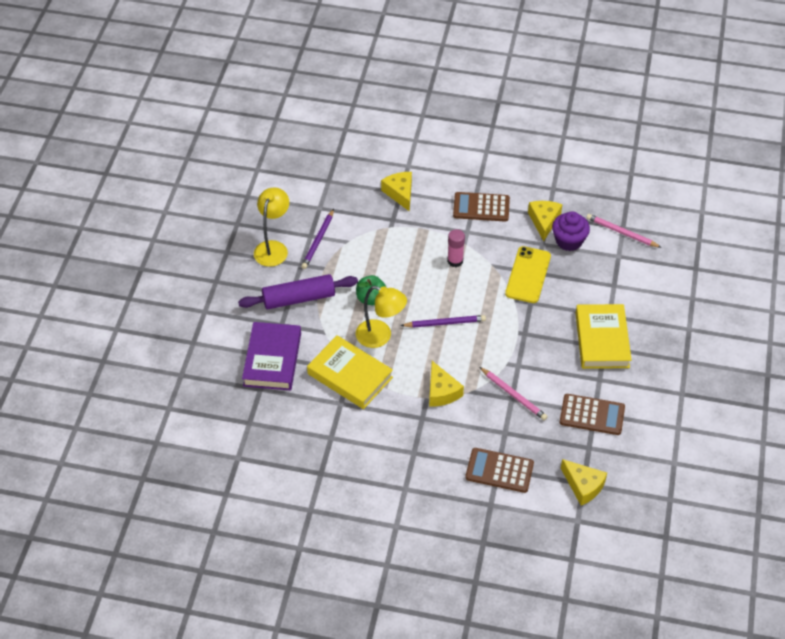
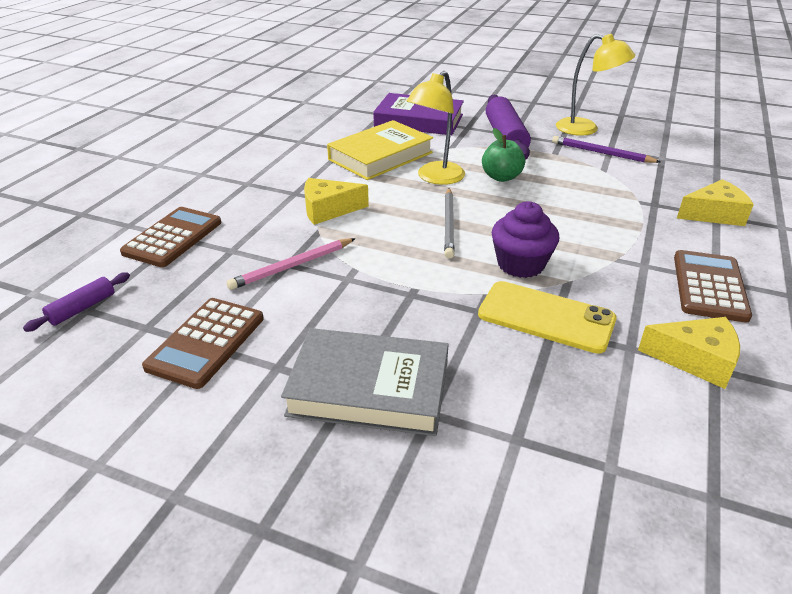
camera: 100 degrees right, 15 degrees down
(445, 323) = (448, 224): purple pencil -> grey pencil
(455, 261) = (575, 246): pink glue stick -> none
(569, 241) = (645, 387): purple cupcake -> purple cupcake (520, 264)
(583, 486) = (82, 308): yellow cheese -> purple rolling pin
(602, 340) = (369, 388): yellow book -> grey book
(622, 232) = (694, 491): pink pencil -> none

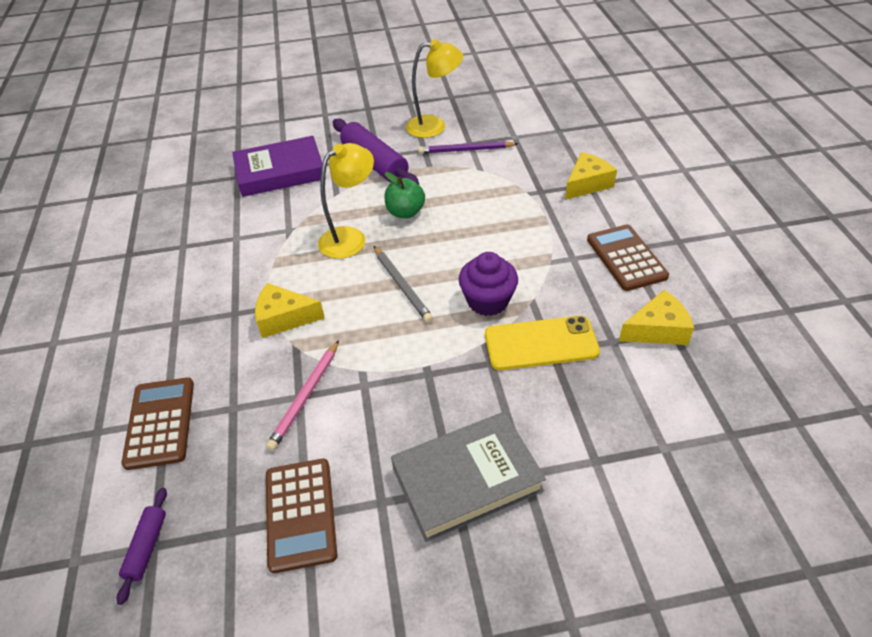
camera: 30 degrees left, 10 degrees up
(328, 210) = (284, 318): yellow cheese -> yellow cheese turned 45 degrees clockwise
(380, 156) = (280, 232): yellow book -> none
(435, 178) = (350, 237): yellow lamp -> yellow lamp turned 135 degrees counterclockwise

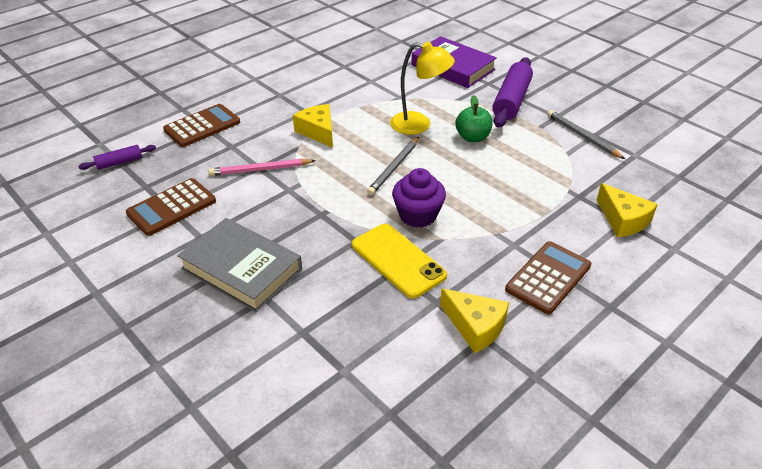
camera: 55 degrees right, 5 degrees down
(434, 126) = (592, 109): yellow lamp -> none
(466, 150) = (583, 136): purple pencil -> grey pencil
(587, 184) = (622, 220): yellow cheese -> yellow cheese turned 45 degrees clockwise

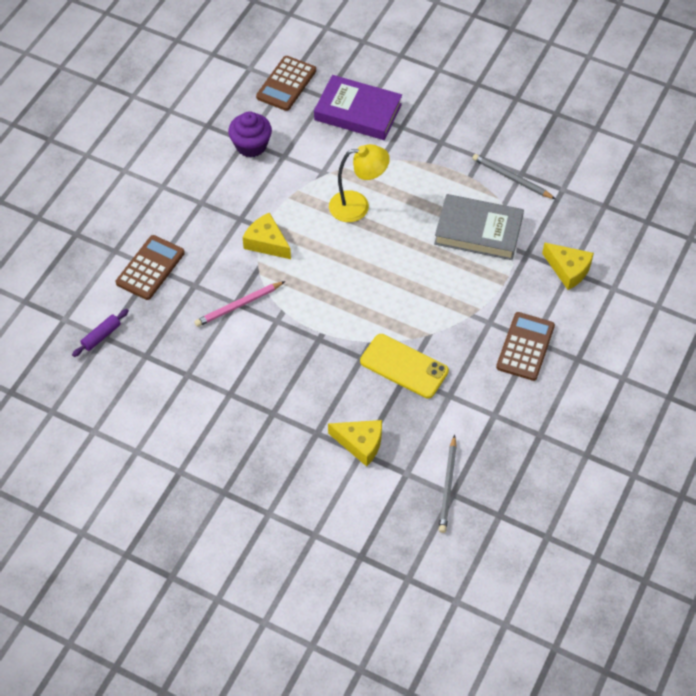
camera: 20 degrees left, 15 degrees up
(172, 207) = (185, 371): brown calculator -> brown calculator (286, 84)
(242, 269) = (283, 413): grey book -> grey book (478, 231)
(394, 167) = (358, 267): grey pencil -> grey pencil (448, 486)
(418, 215) = (401, 315): purple cupcake -> purple cupcake (251, 145)
(472, 137) = (413, 209): green apple -> none
(475, 326) = (485, 408): yellow cheese -> yellow cheese (360, 444)
(511, 100) = (432, 147): purple rolling pin -> none

